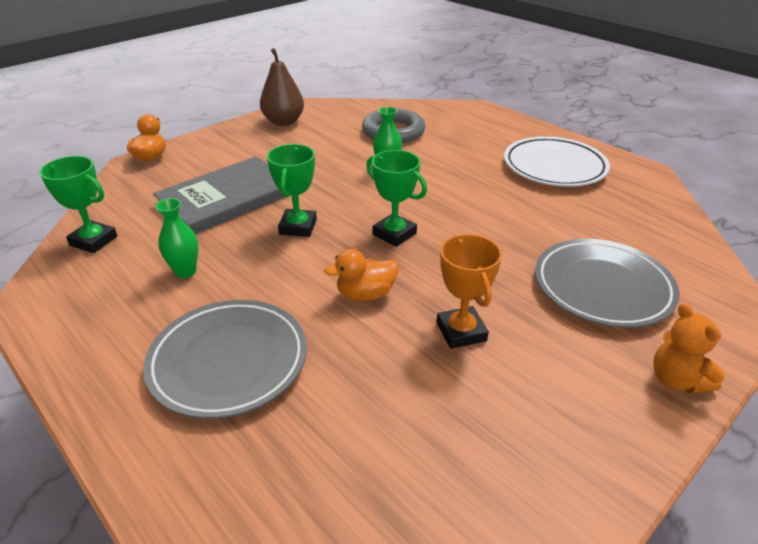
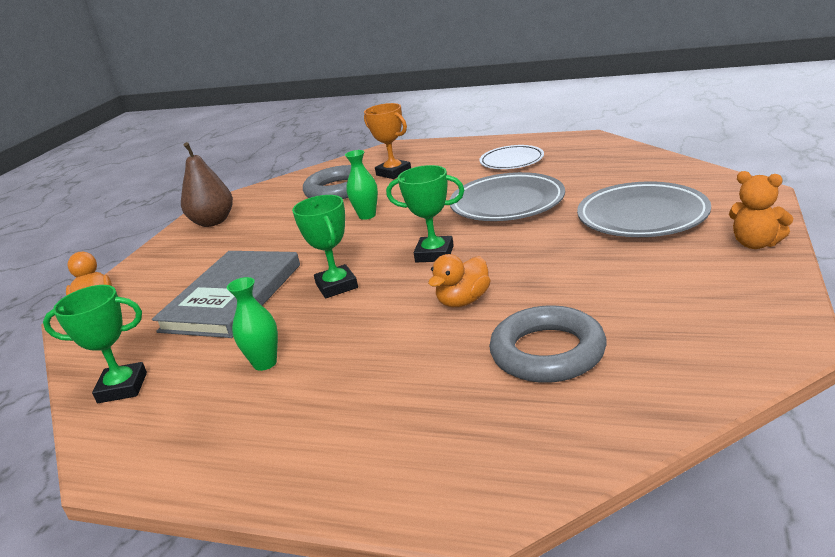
camera: 25 degrees left, 10 degrees down
(228, 362) = (400, 399): grey plate -> grey plate (507, 203)
(371, 386) = (547, 352): none -> grey ring
(461, 331) = (573, 287): orange trophy -> orange trophy (393, 173)
(554, 167) = (512, 161): white plate -> white plate, size x0.64

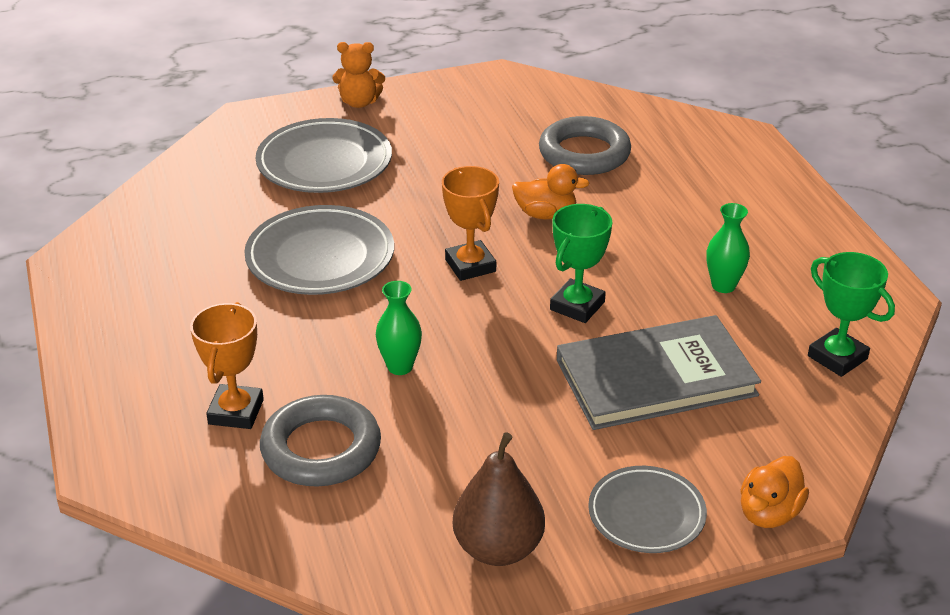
camera: 130 degrees left, 10 degrees up
(161, 264) = (646, 514): none -> grey plate
(434, 254) = (470, 265): green trophy -> orange trophy
(512, 161) = (172, 299): white plate -> none
(756, 244) = (359, 102): orange teddy bear -> orange teddy bear turned 90 degrees clockwise

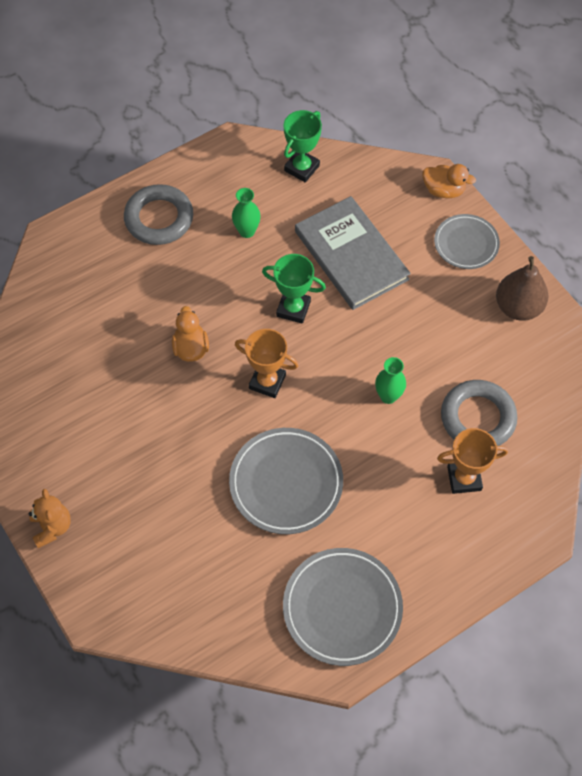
camera: 105 degrees left, 25 degrees up
(324, 163) = (157, 523): grey plate -> grey plate (342, 608)
(470, 265) = (267, 382): orange trophy -> orange trophy turned 60 degrees clockwise
(584, 153) = (100, 338): grey ring -> grey ring (159, 218)

